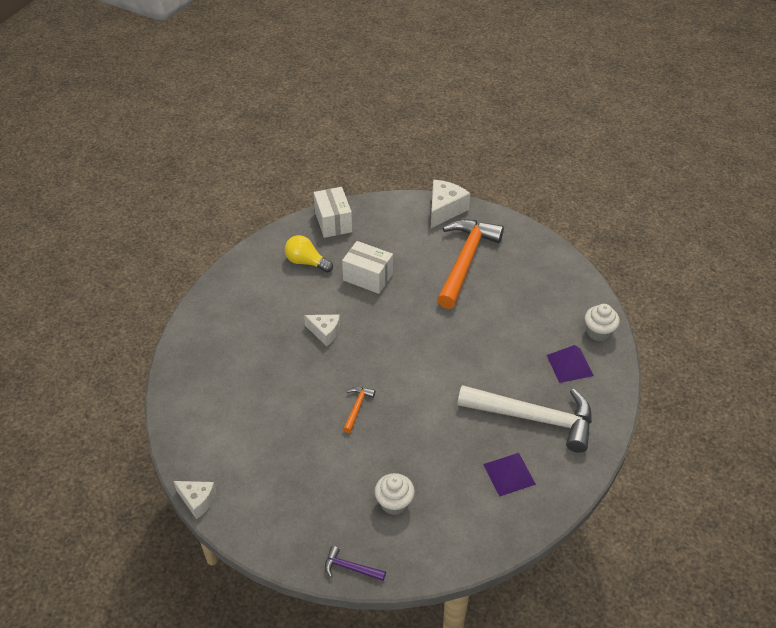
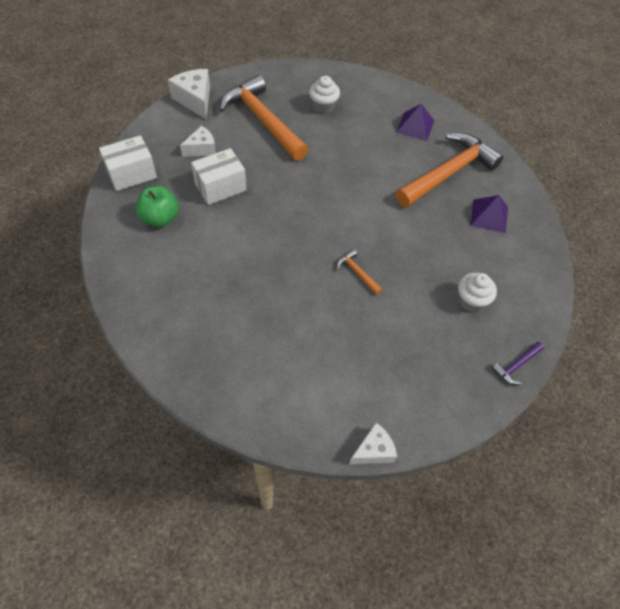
camera: 60 degrees left, 10 degrees up
(306, 262) = (160, 218): yellow light bulb -> green apple
(325, 332) = (256, 249): white cheese -> white cheese (201, 149)
(333, 222) = (131, 174): white box -> white box turned 45 degrees counterclockwise
(534, 418) = (448, 173): white hammer -> orange hammer
(598, 332) = (398, 94): white cupcake -> white cupcake (323, 106)

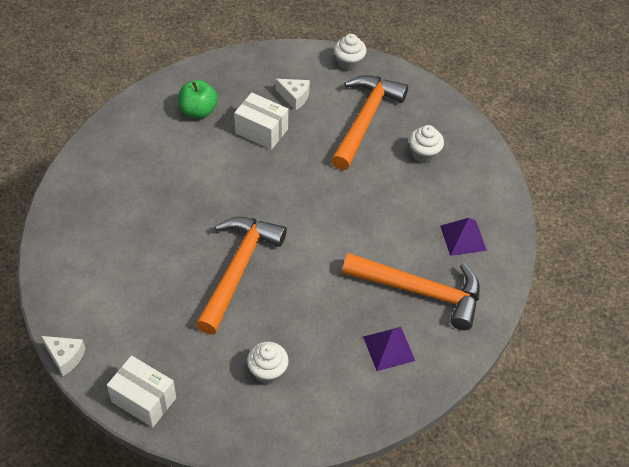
camera: 60 degrees right, 5 degrees down
(131, 174) = (230, 69): white box -> white box (144, 400)
(195, 100) = (349, 63): white cheese -> white cupcake
(357, 272) = (238, 269): orange hammer -> orange hammer, size x2.43
(516, 365) = (217, 436): purple hammer -> none

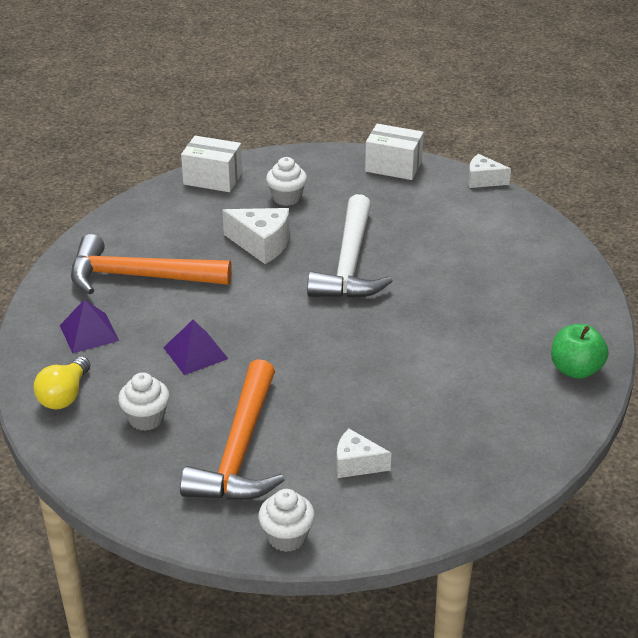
camera: 170 degrees right, 15 degrees down
(198, 111) = (487, 418): green apple -> green apple (575, 369)
(238, 269) = (349, 264): orange hammer -> white hammer
(261, 131) = (385, 408): white box -> white box (213, 179)
(307, 310) = (261, 244): none -> white cheese
(389, 348) = (168, 229): purple pyramid -> purple pyramid (195, 353)
(480, 183) = (64, 395): none -> yellow light bulb

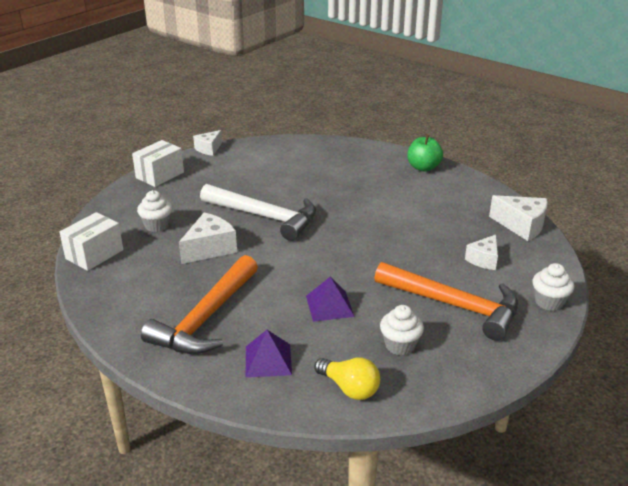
camera: 70 degrees left, 5 degrees down
(469, 493) = (522, 226): none -> white cheese

